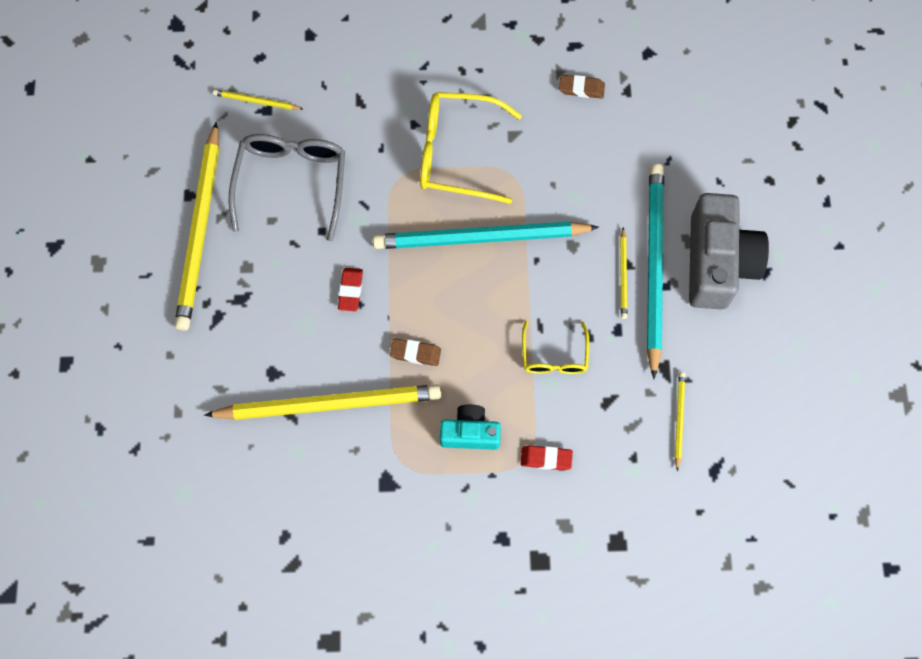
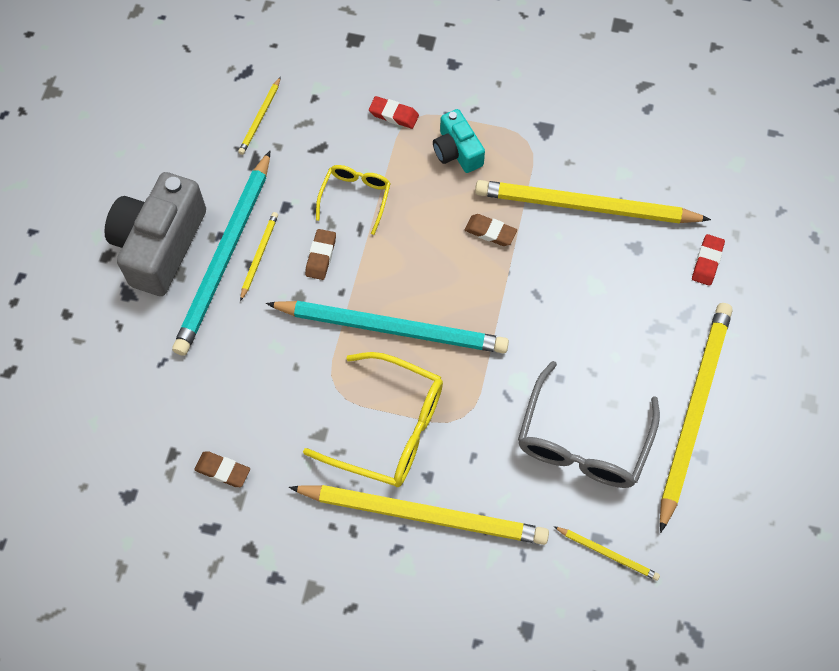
camera: 165 degrees left, 5 degrees down
(350, 291) = (542, 307): red eraser -> red eraser (707, 262)
(410, 95) = (422, 514): none -> yellow pencil
(470, 433) = (457, 151): turquoise camera -> turquoise camera turned 45 degrees clockwise
(566, 289) = (321, 256): none -> brown eraser

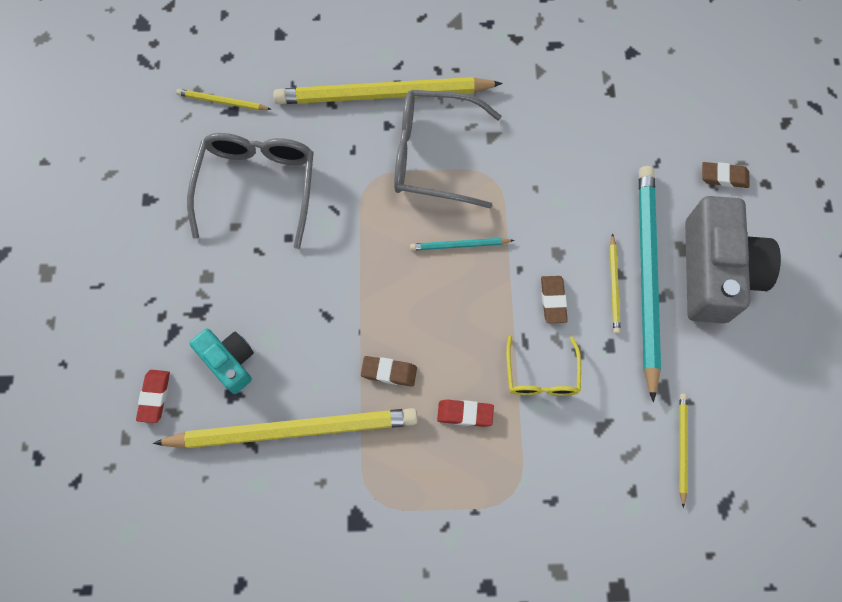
camera: 165 degrees right, 5 degrees up
(223, 470) = (563, 88): brown eraser -> brown eraser (724, 177)
(389, 428) = (433, 155): yellow glasses -> grey glasses
(391, 328) = (460, 245): turquoise pencil -> turquoise pencil, size x0.43
(394, 115) = (535, 493): red eraser -> red eraser (465, 414)
(457, 151) = (449, 463): turquoise camera -> turquoise camera (229, 361)
(693, 412) = (158, 236): yellow pencil -> none

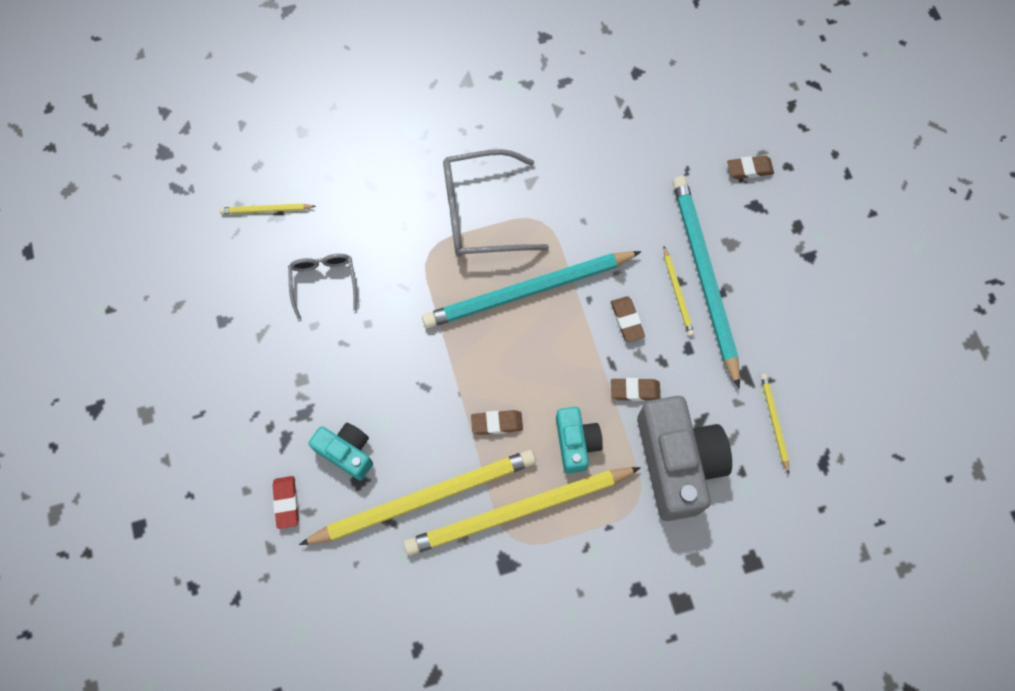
camera: 15 degrees left, 0 degrees up
(257, 186) = (324, 282): grey glasses -> grey glasses, size x0.58
(384, 95) = (418, 167): yellow pencil -> yellow pencil (519, 511)
(460, 245) = (529, 291): turquoise pencil -> turquoise pencil, size x2.33
(465, 414) = (576, 443): red eraser -> turquoise camera
(541, 375) = (635, 390): yellow glasses -> brown eraser
(715, 272) = (763, 258): grey camera -> grey camera (677, 462)

